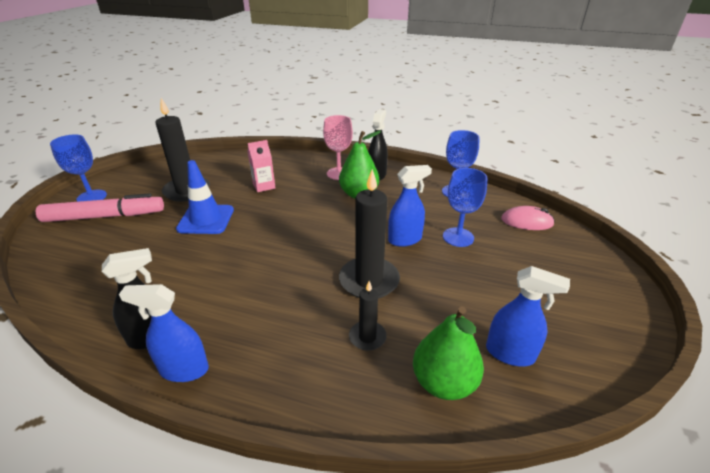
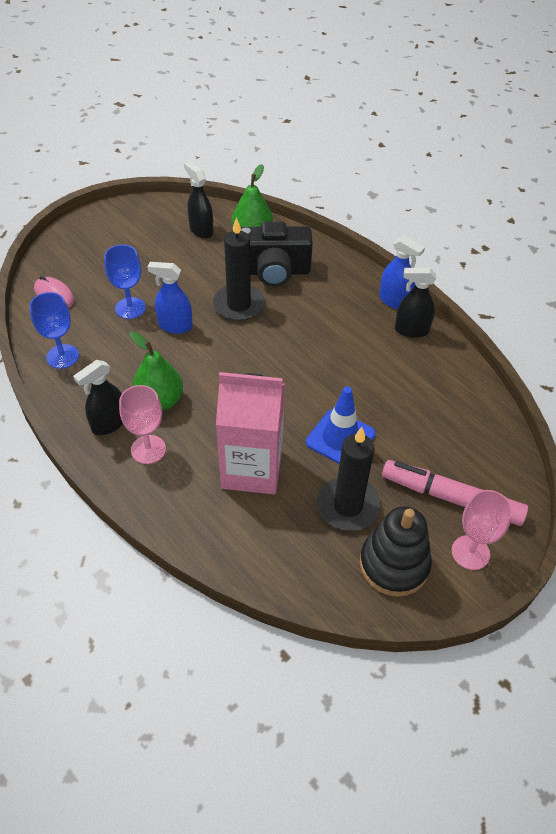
camera: 150 degrees left, 15 degrees up
(92, 197) = (470, 552): blue goblet -> pink goblet
(148, 179) = (394, 564): none -> black stacking toy
(264, 186) = (252, 469): pink carton -> pink carton, size x2.14
(367, 337) = (273, 271): black candle -> black camera
(510, 353) = (201, 230): blue spray bottle -> black spray bottle

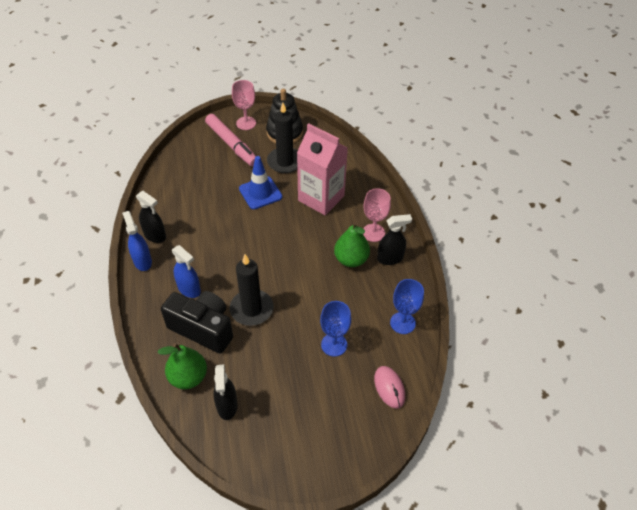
camera: 150 degrees left, 0 degrees up
(175, 326) = (309, 312): blue spray bottle -> blue spray bottle (189, 289)

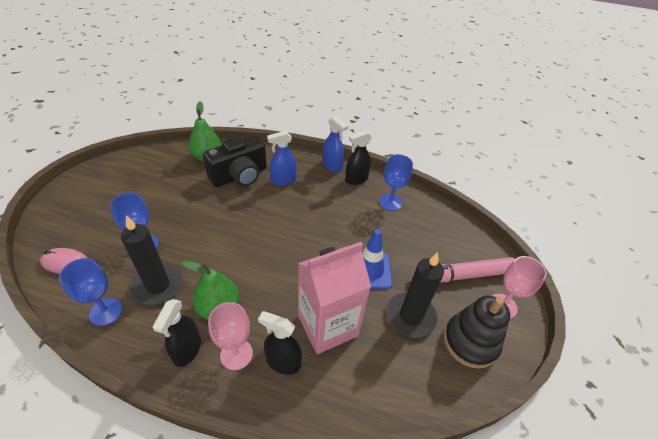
camera: 115 degrees right, 5 degrees down
(142, 261) = (332, 165): blue spray bottle -> blue spray bottle turned 45 degrees clockwise
(175, 202) = (390, 202): none -> blue goblet
(227, 406) = (166, 166): black spray bottle -> black spray bottle (283, 362)
(251, 309) = (231, 208): black candle -> black candle (158, 285)

